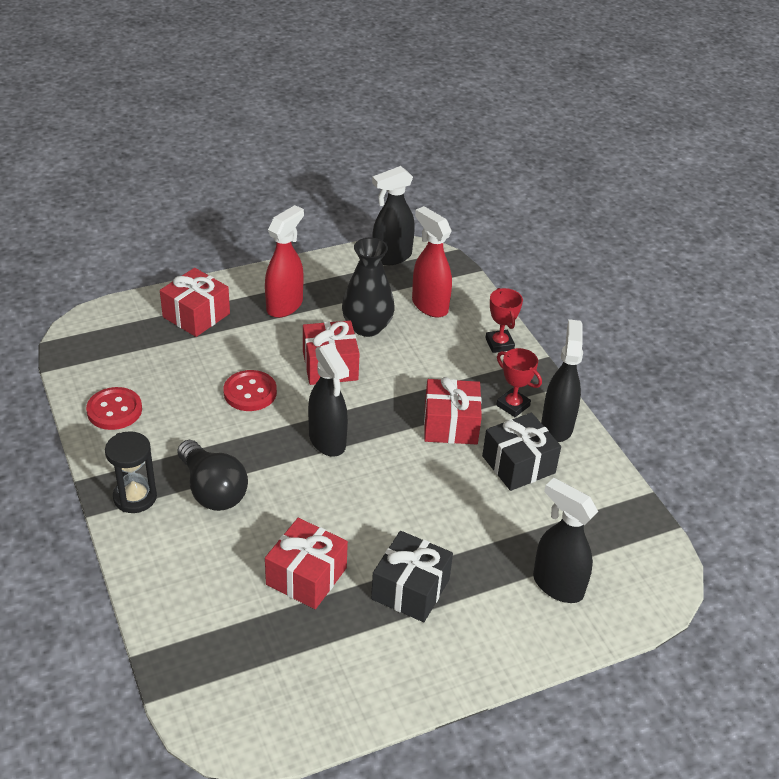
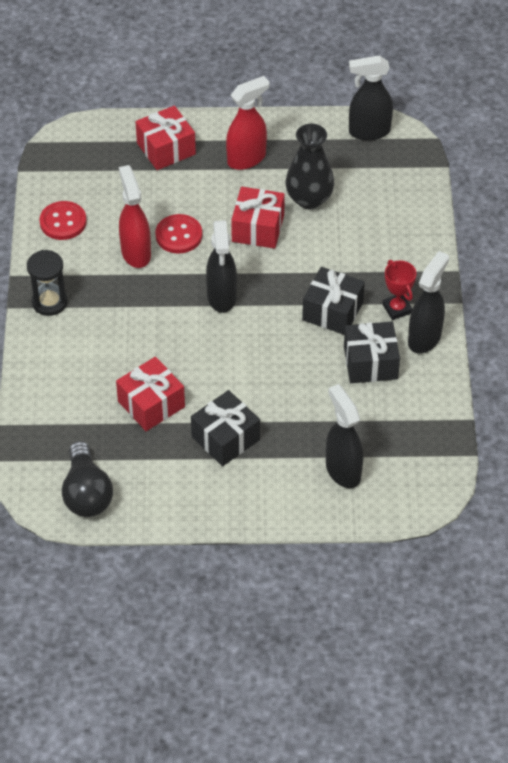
camera: 25 degrees right, 10 degrees up
(212, 490) = (111, 313): black light bulb -> black light bulb (87, 493)
(429, 305) = (377, 191): red spray bottle -> red spray bottle (136, 252)
(450, 425) = (332, 311): red gift -> black gift
(499, 344) = (419, 247): red trophy -> none

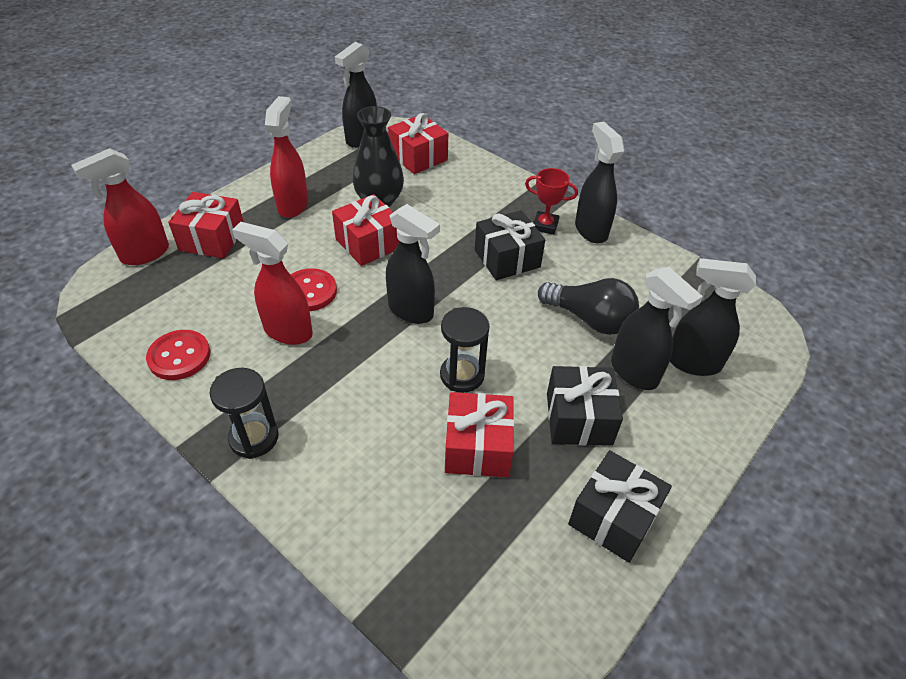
camera: 50 degrees left, 5 degrees down
(87, 493) = (544, 599): black light bulb -> black light bulb (590, 319)
(115, 131) = (144, 254): none -> red spray bottle
(196, 360) = (462, 375): none -> black hourglass
(297, 445) = (634, 373): none -> black spray bottle
(370, 363) = (585, 272): black gift -> black gift (613, 517)
(389, 181) = (418, 157): none -> red gift

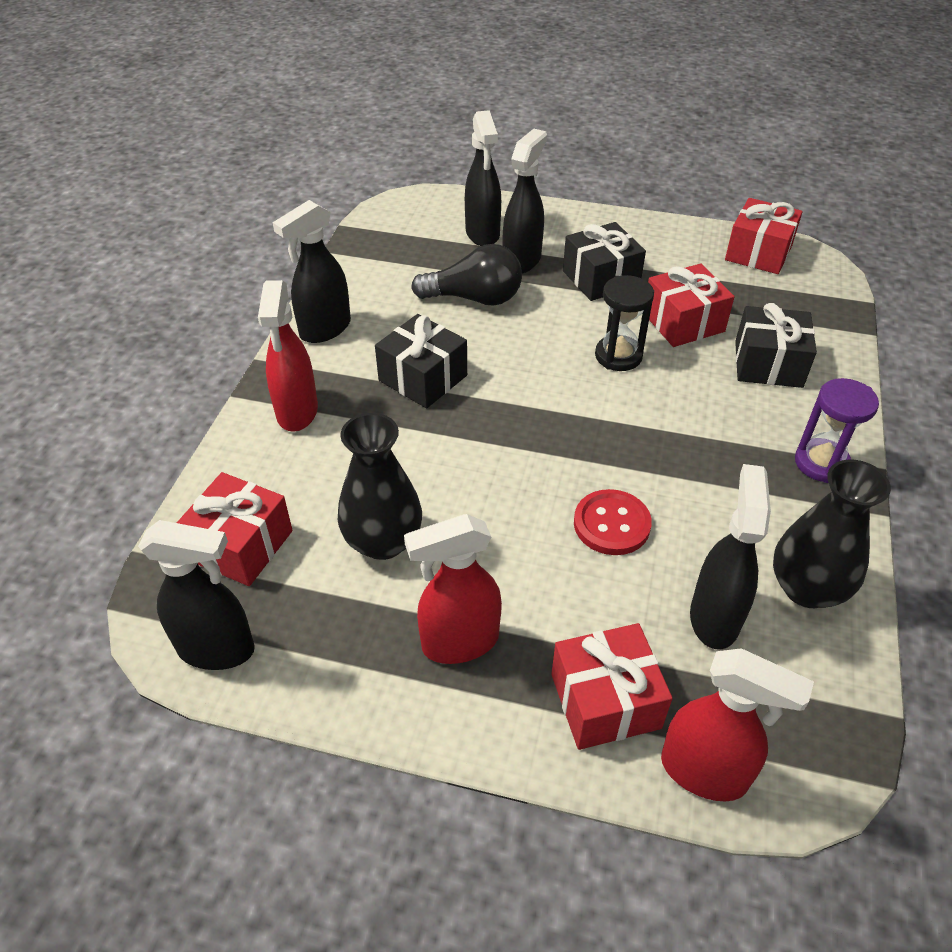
camera: 115 degrees left, 0 degrees up
(179, 356) = (807, 588): red button -> black vase
(254, 438) = (821, 463): black hourglass -> purple hourglass
(287, 331) = (684, 510): red spray bottle -> red spray bottle (297, 412)
(368, 243) = (483, 510): red gift -> red gift (758, 253)
(411, 311) = (566, 422): black spray bottle -> black spray bottle (714, 617)
(545, 225) = (338, 366): red trophy -> none
(590, 319) = (475, 298): black light bulb -> black light bulb turned 90 degrees clockwise
(613, 517) = (672, 244): black gift -> black gift (768, 364)

